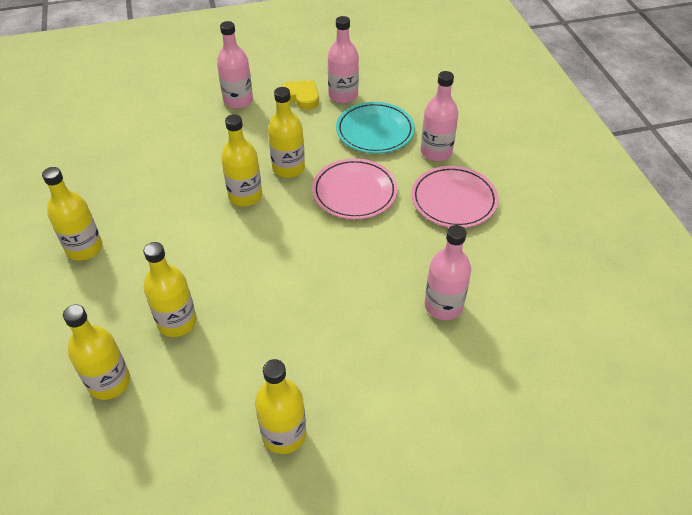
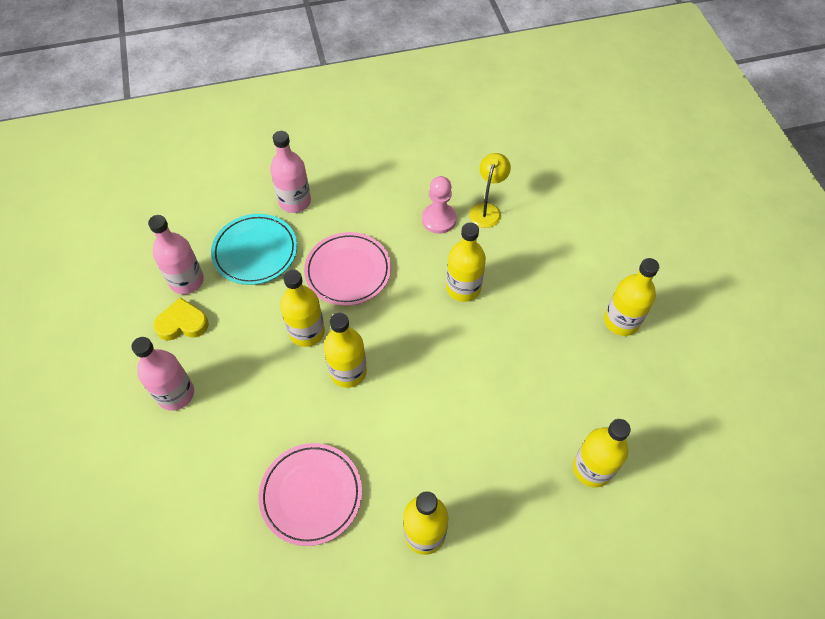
camera: 90 degrees left, 10 degrees up
(177, 322) = (519, 418): yellow bottle -> yellow bottle (463, 288)
(301, 97) = (182, 323): yellow heart -> yellow heart turned 45 degrees clockwise
(424, 261) = (439, 219): none -> pink pawn
(443, 306) = (487, 210): pink bottle -> yellow lamp
(453, 200) = (363, 193): pink plate -> pink plate (311, 495)

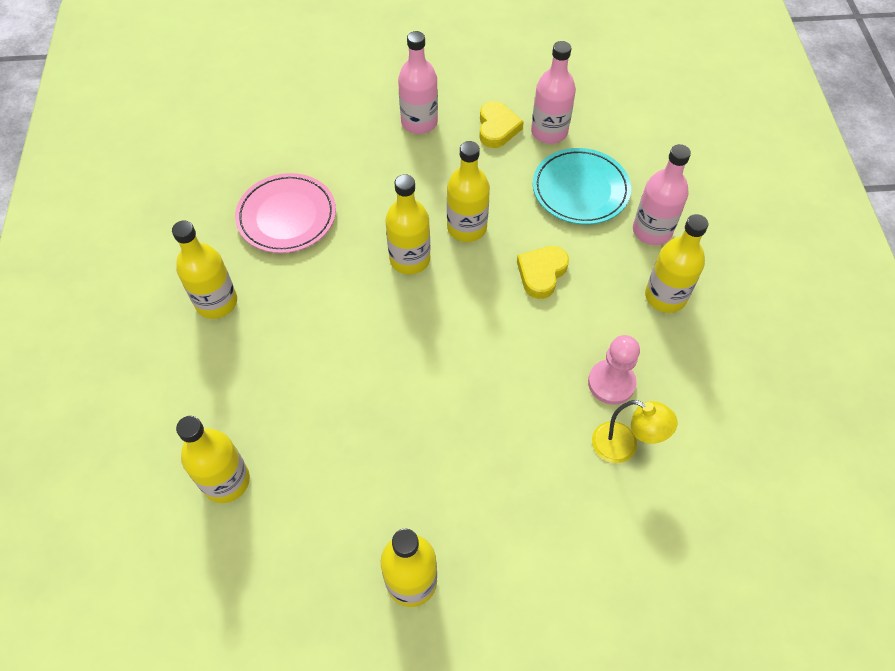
camera: 100 degrees right, 0 degrees up
(348, 271) = (541, 273): pink plate -> yellow heart
(463, 288) = (498, 392): yellow bottle -> yellow bottle (665, 296)

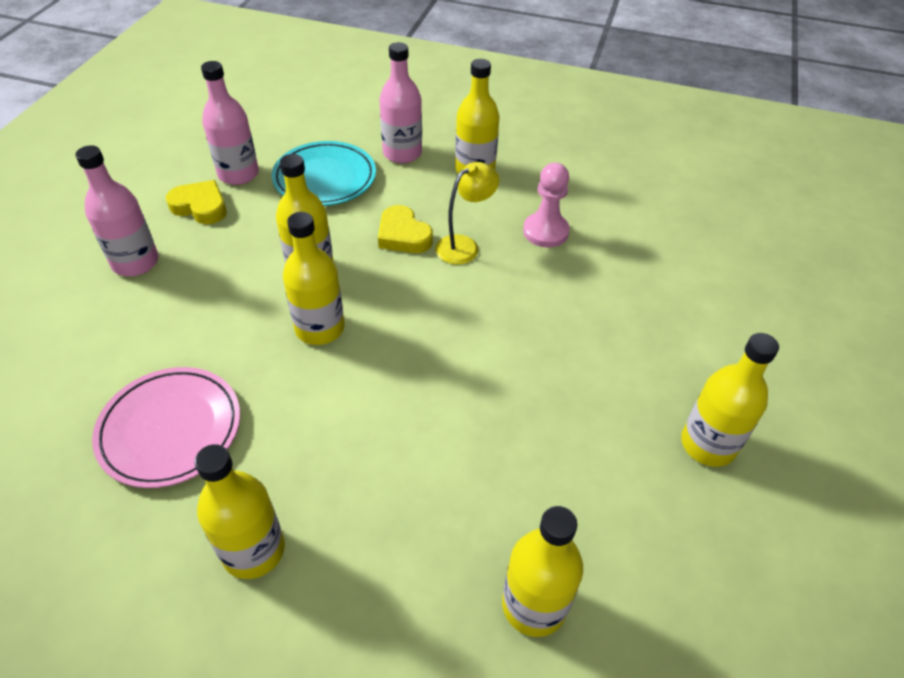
camera: 70 degrees left, 10 degrees down
(623, 447) = (612, 246): yellow lamp -> yellow lamp (464, 245)

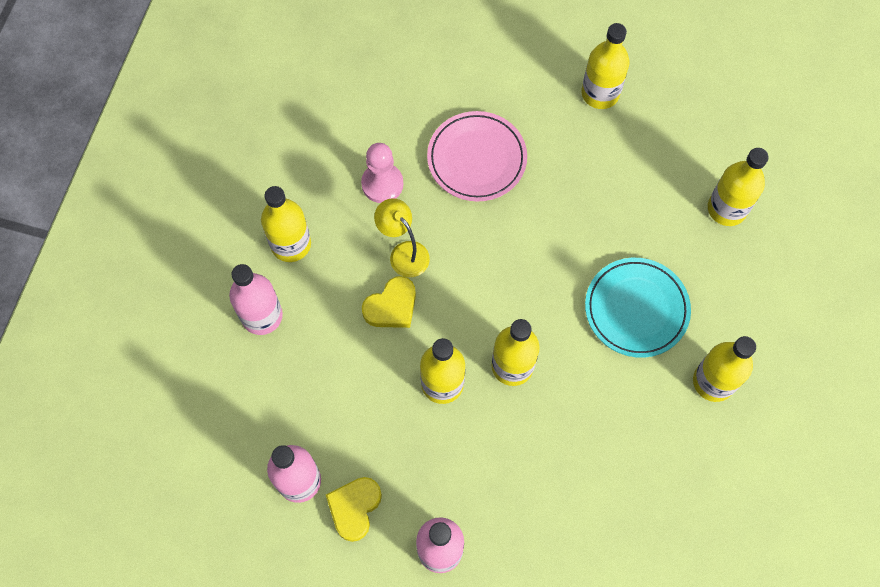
camera: 90 degrees left, 20 degrees up
(170, 429) = (624, 464): pink plate -> pink plate (476, 159)
(325, 178) = (305, 390): turquoise plate -> turquoise plate (636, 309)

